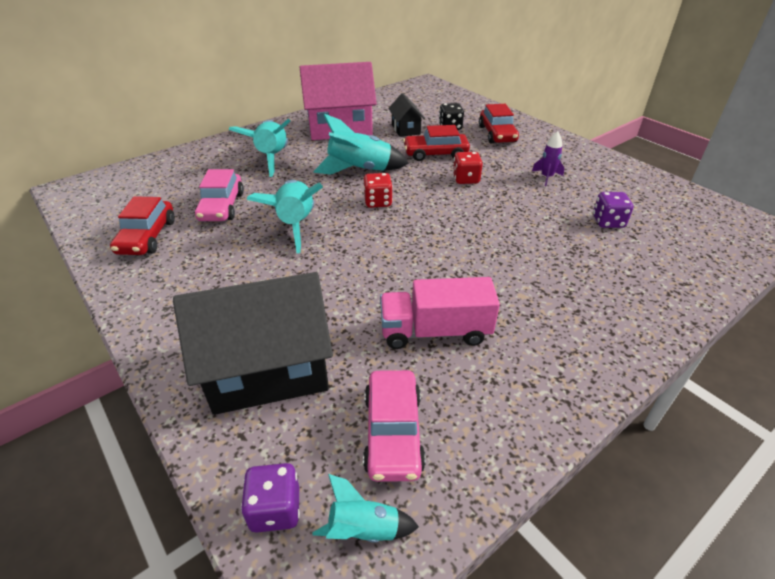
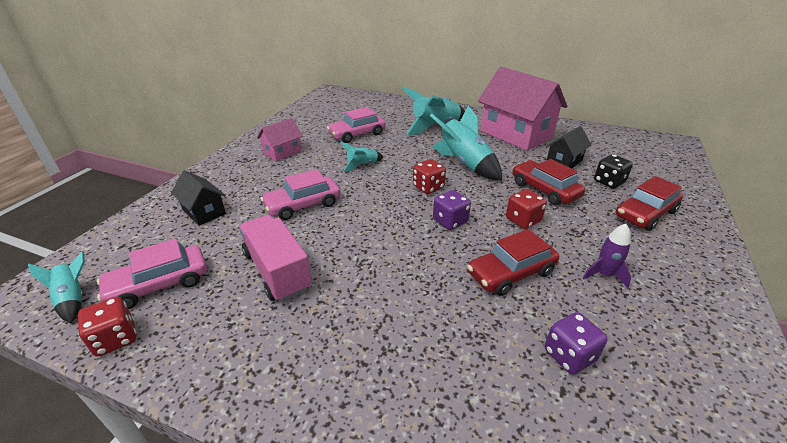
camera: 60 degrees right, 5 degrees down
(147, 237) = (305, 127): red car -> red car (511, 273)
(193, 272) = (282, 152): none -> pink house
(268, 370) = (204, 212): black house -> black house, size x0.49
(275, 509) = (90, 257): purple dice -> purple dice (450, 221)
(295, 224) = (362, 165): turquoise rocket -> turquoise rocket, size x0.53
(333, 285) = (303, 205): none -> pink car
(466, 481) = (116, 339): none -> red dice

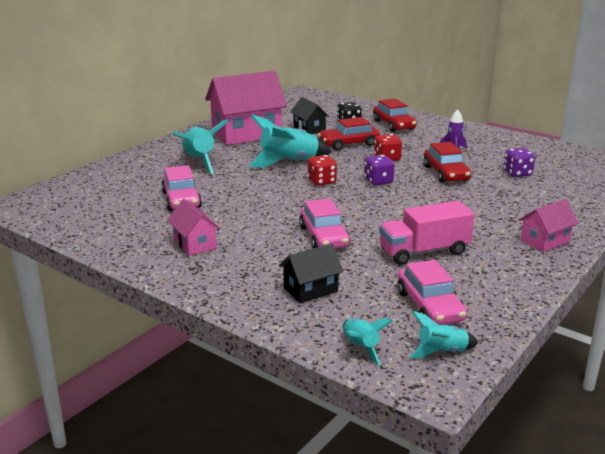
camera: 75 degrees left, 10 degrees down
(116, 339) = (495, 320): red dice -> none
(319, 393) = (545, 241): none -> pink house
(362, 165) = (260, 204): turquoise rocket -> turquoise rocket (360, 347)

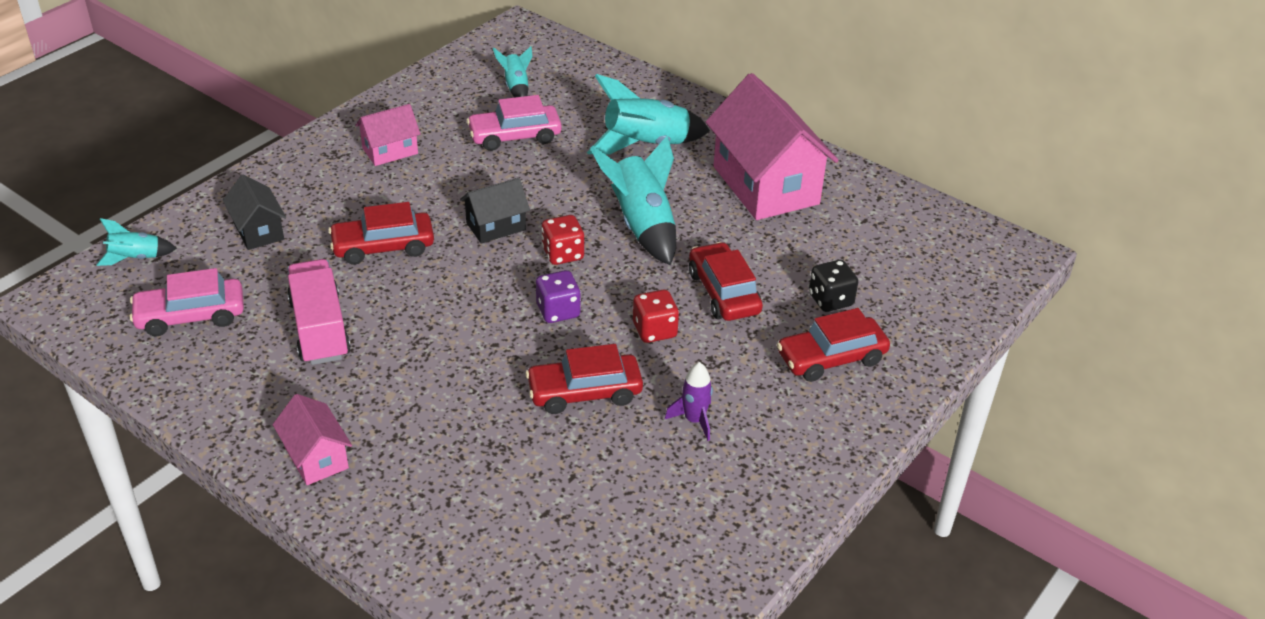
camera: 90 degrees right, 15 degrees up
(309, 129) = (796, 252): black house -> black house (496, 226)
(324, 237) = (383, 247): pink car -> red car
(442, 351) = (103, 312): turquoise rocket -> turquoise rocket (516, 87)
(517, 173) = (578, 487): purple dice -> none

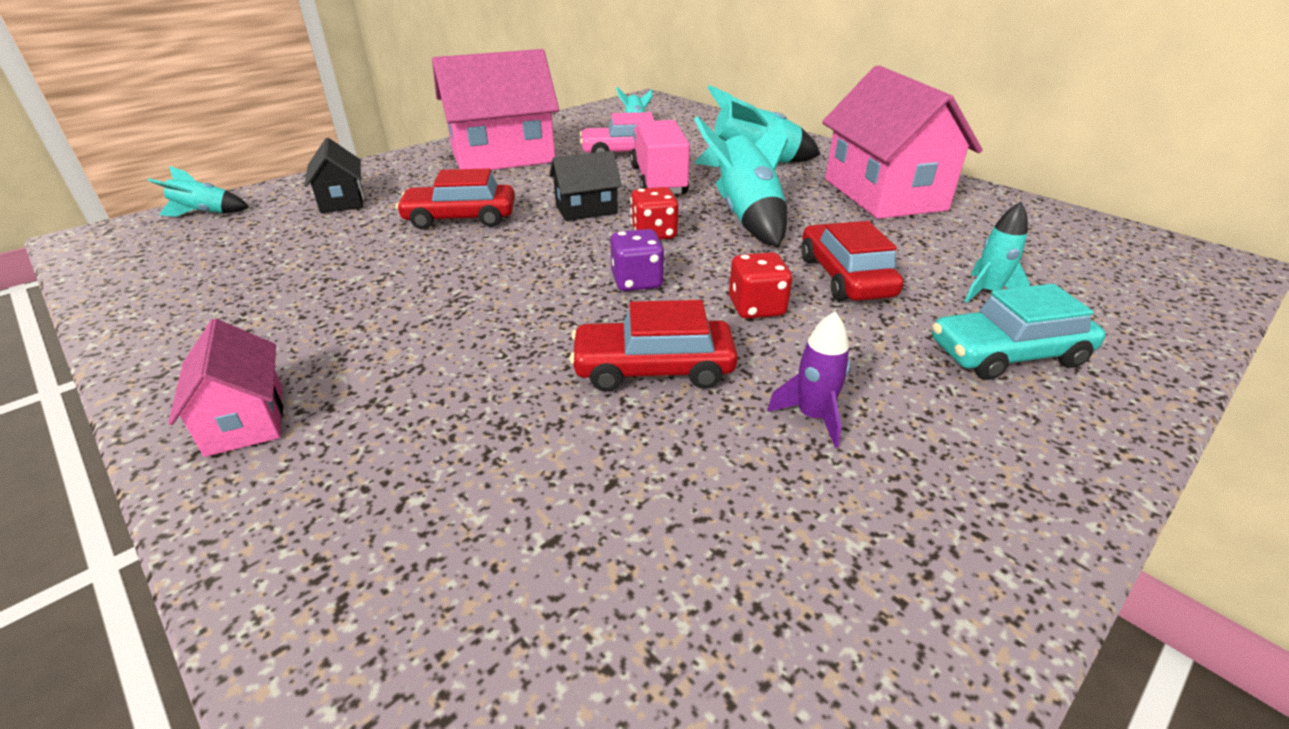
camera: 10 degrees right, 5 degrees down
(191, 316) = (217, 260): pink car -> none
(320, 329) = (349, 280): pink truck -> pink truck (658, 180)
(390, 151) = (503, 157): pink house -> pink house, size x2.03
(830, 300) = (987, 292): black dice -> turquoise rocket
(831, 358) = (1008, 354): red car -> turquoise car

